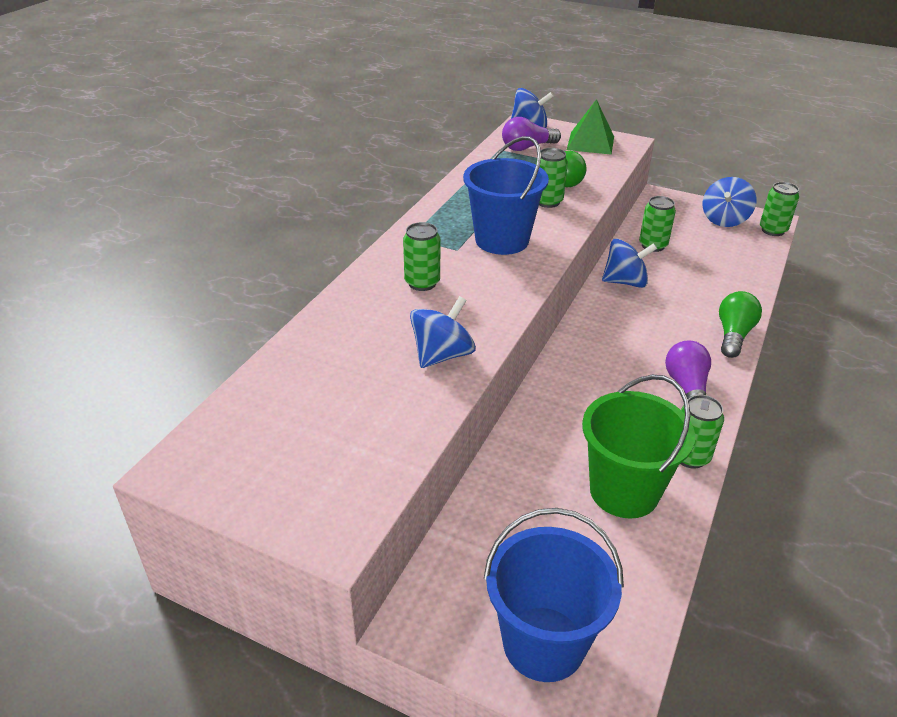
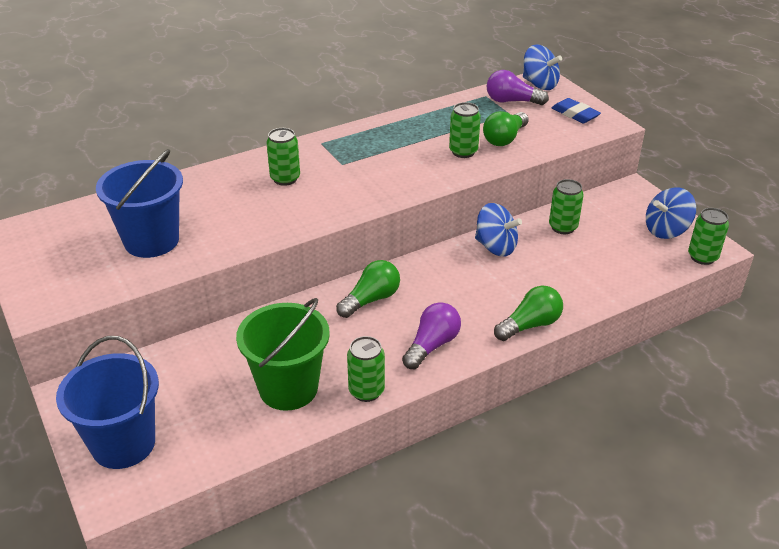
camera: 35 degrees right, 0 degrees up
(442, 355) = (232, 232): blue spinning top -> none
(502, 240) = (384, 169): blue bucket -> blue bucket (151, 241)
(587, 372) = (371, 300): none -> green light bulb
(590, 143) = (575, 114): green pyramid -> blue eraser

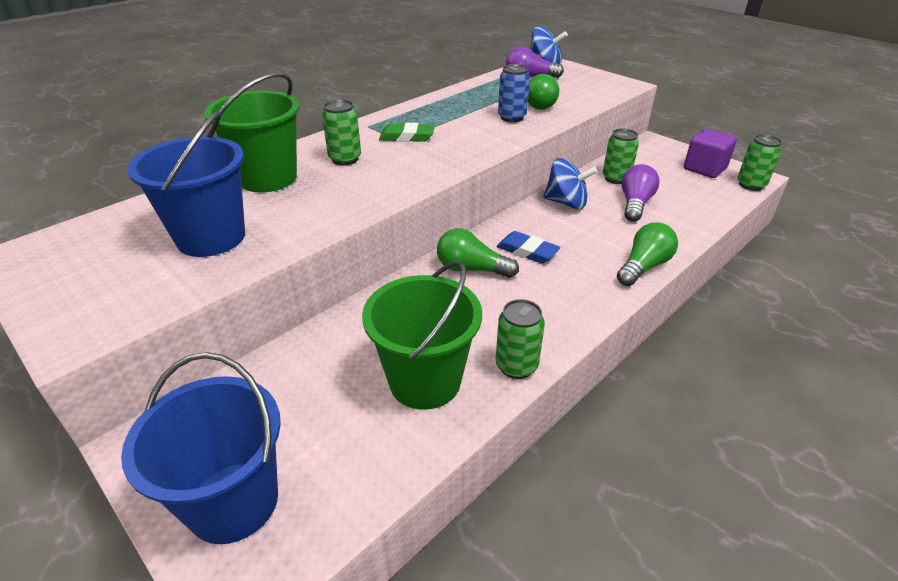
camera: 15 degrees left, 0 degrees up
(213, 189) = (268, 178): none -> green bucket
(351, 161) = (407, 137): none -> green eraser
(371, 300) = (471, 269): green light bulb -> green light bulb turned 105 degrees counterclockwise
(432, 345) = (559, 303): purple light bulb -> purple light bulb (635, 204)
(463, 152) = (512, 117): green can -> blue can
(575, 114) = (591, 81): blue eraser -> blue eraser (527, 251)
(666, 230) = (704, 168): blue spinning top -> purple cube

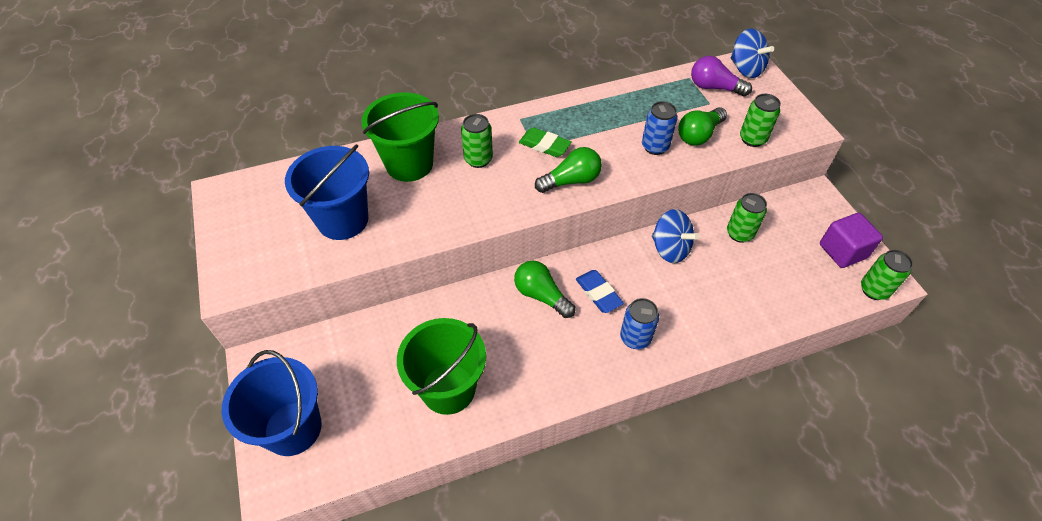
camera: 25 degrees right, 15 degrees up
(516, 366) = (519, 404): green can -> green can (752, 139)
(590, 273) = (635, 338): none -> blue can
(635, 204) = (734, 273): purple light bulb -> none
(644, 266) = (687, 349): green light bulb -> green light bulb (571, 181)

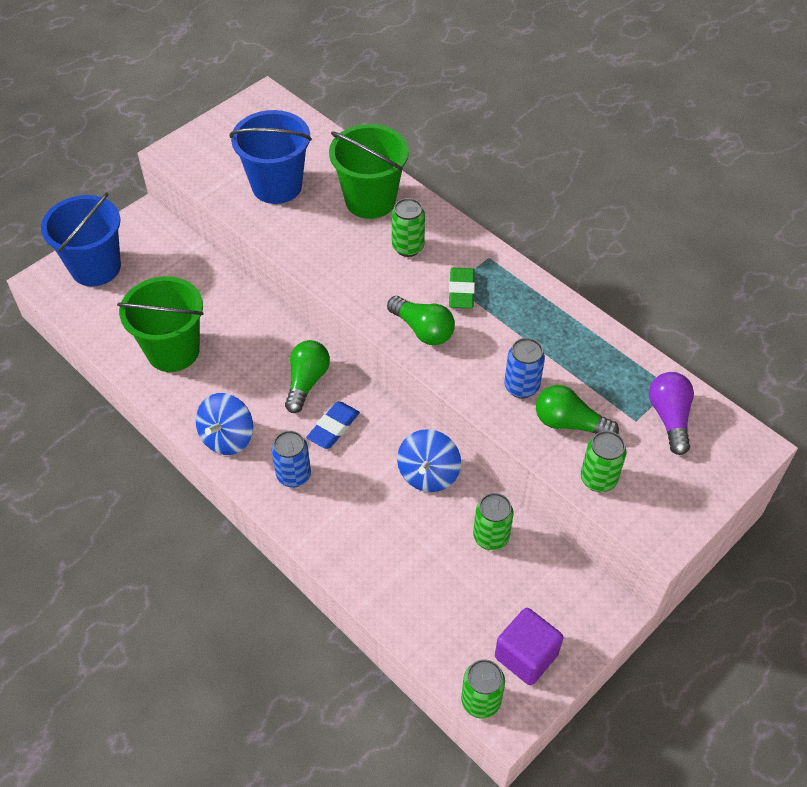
camera: 65 degrees right, 0 degrees up
(745, 69) = (733, 443): blue spinning top -> blue spinning top (227, 437)

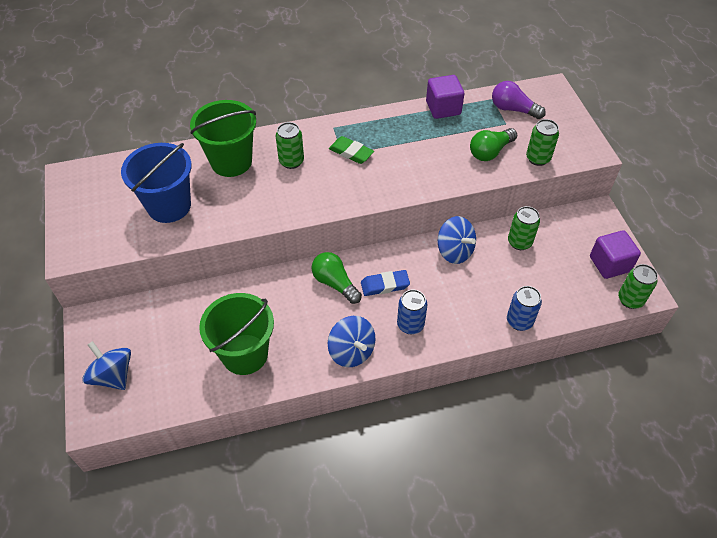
camera: 60 degrees left, 0 degrees up
(96, 267) = (113, 375): blue bucket -> blue spinning top
(333, 428) = (385, 285): blue eraser -> blue eraser turned 75 degrees counterclockwise
(423, 330) = (369, 185): green light bulb -> none
(521, 387) = (449, 160): blue can -> blue can (519, 321)
(608, 344) = (443, 108): none -> purple cube

